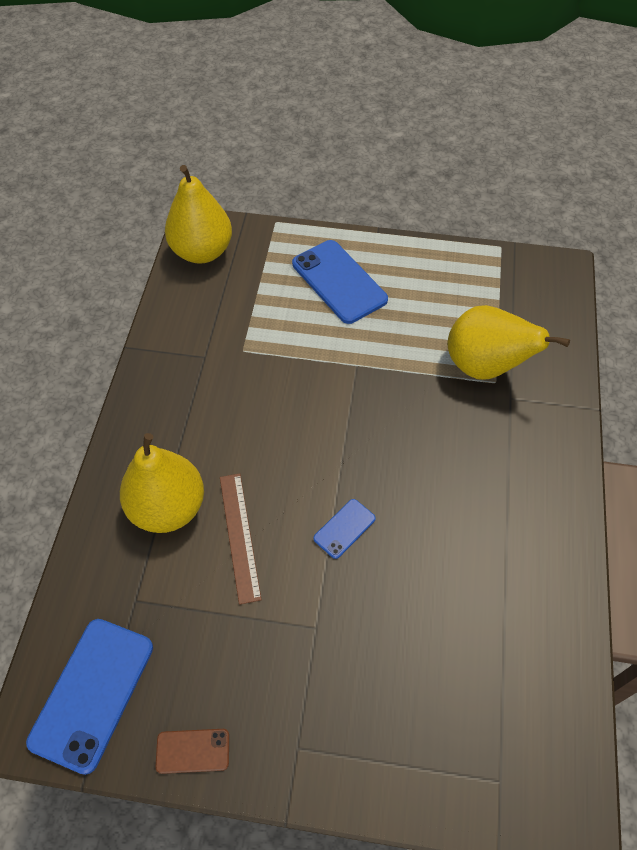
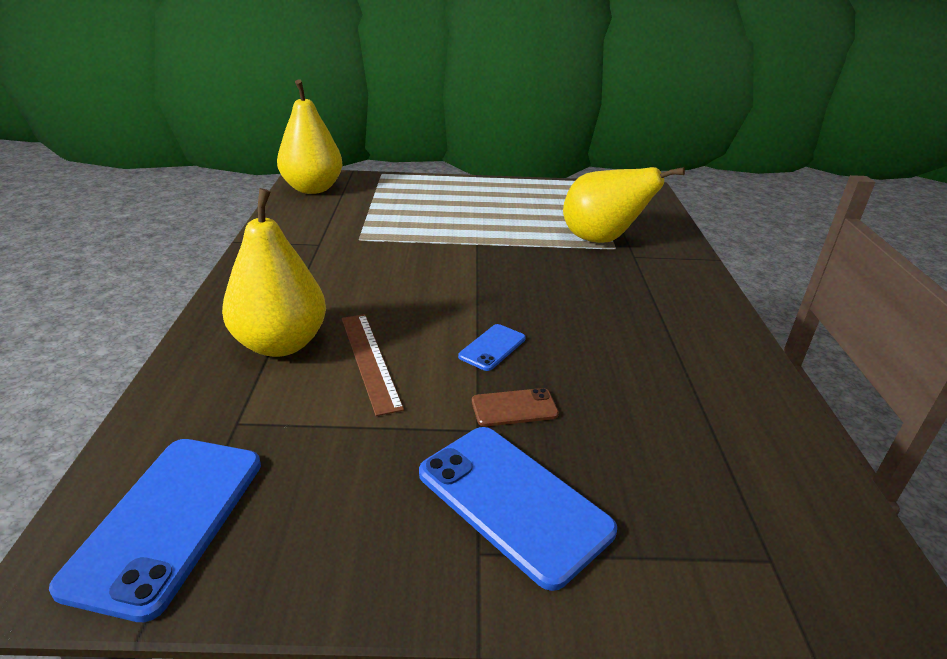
camera: 10 degrees left, 25 degrees down
(193, 751) = (322, 572): brown phone -> brown phone (514, 408)
(339, 282) = (447, 200): blue phone -> blue phone (513, 501)

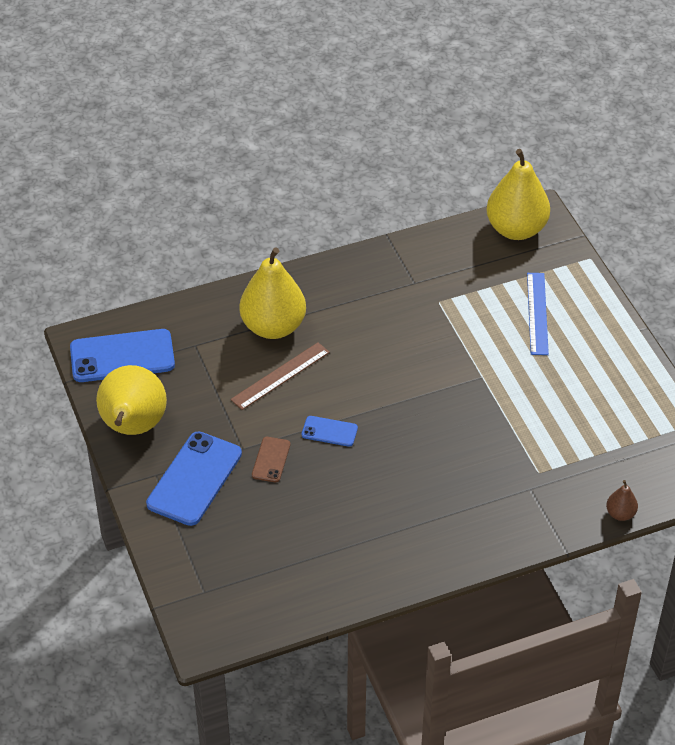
camera: 70 degrees right, 15 degrees up
(421, 204) = (537, 313): none -> blue ruler
(514, 408) = (271, 460): brown phone -> brown phone turned 45 degrees clockwise
(601, 240) = (549, 459): yellow pear -> yellow pear (133, 427)
(678, 228) = (620, 514): none -> brown pear

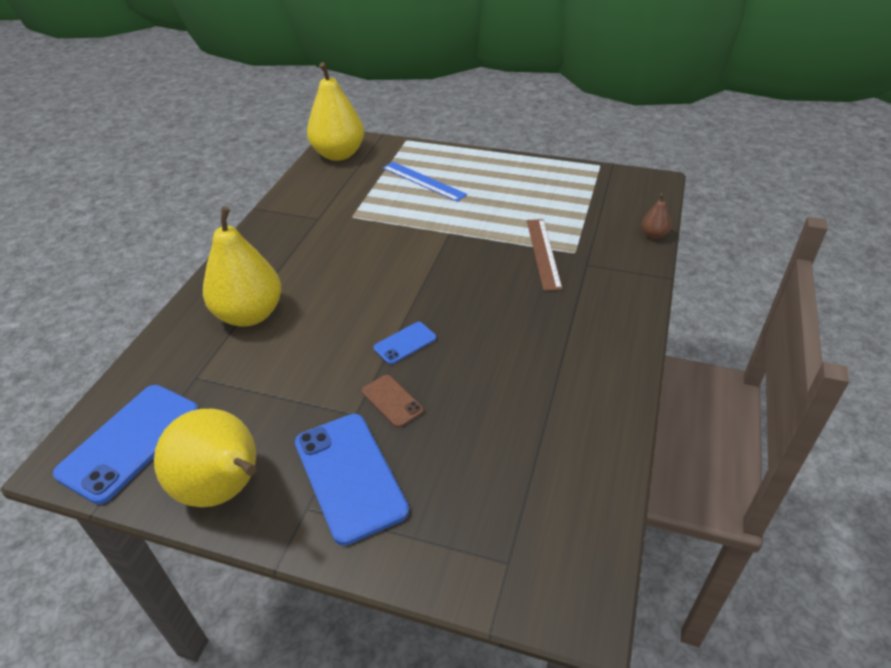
camera: 50 degrees left, 5 degrees down
(280, 376) = (306, 340): brown ruler -> brown ruler (543, 253)

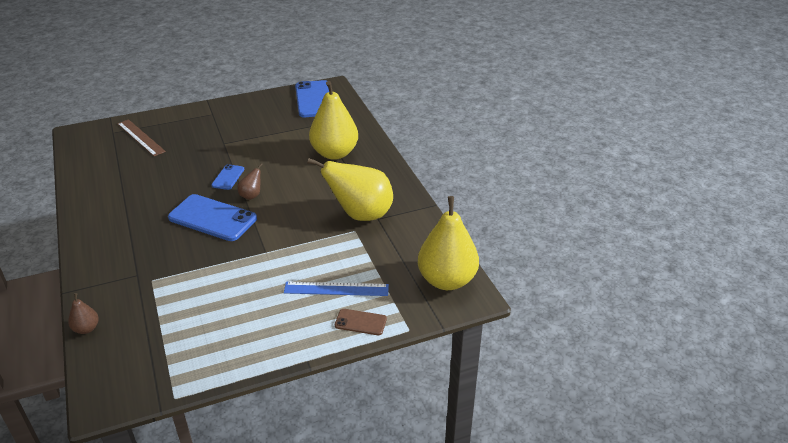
camera: 140 degrees right, 5 degrees down
(224, 489) = (253, 105): yellow pear -> yellow pear (360, 214)
(349, 476) = (203, 127): blue phone -> blue phone (212, 218)
(392, 401) = (210, 154): brown phone -> brown phone (360, 322)
(403, 301) = (251, 195): none -> brown pear
(543, 253) = (177, 268): brown ruler -> brown ruler (141, 137)

